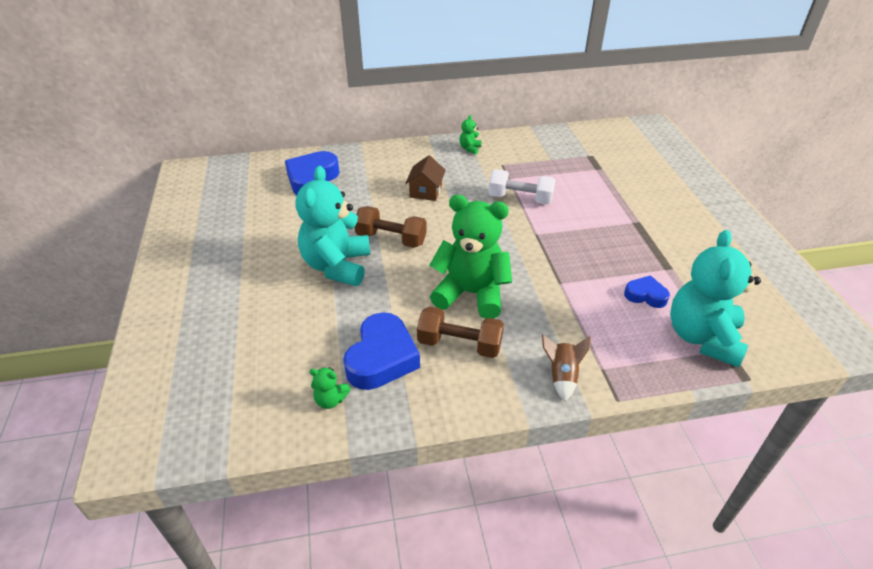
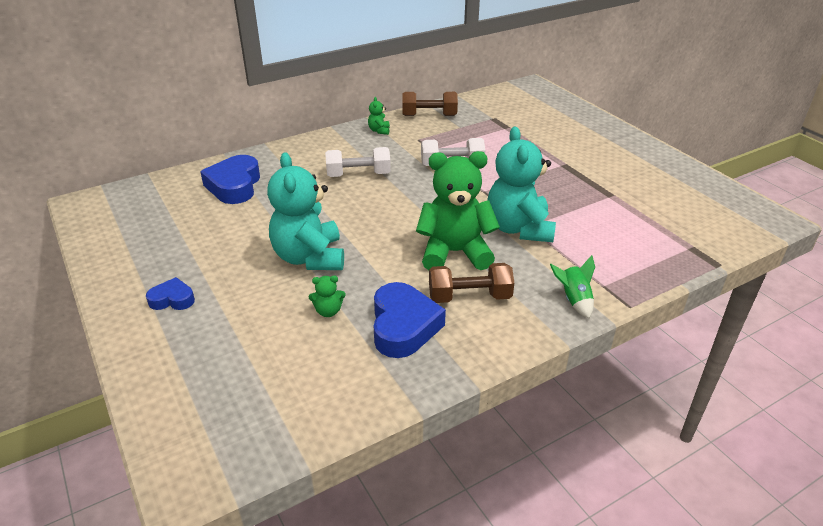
camera: 20 degrees left, 5 degrees down
(330, 400) = (375, 375): green teddy bear -> green teddy bear (328, 311)
(391, 239) = (349, 223): brown dumbbell -> brown dumbbell (429, 116)
(426, 191) = (358, 175): brown house -> white dumbbell
(562, 376) = (574, 300): brown rocket -> green rocket
(645, 295) = (605, 220): blue heart -> blue heart (172, 299)
(702, 337) = (668, 242): turquoise teddy bear -> turquoise teddy bear (519, 228)

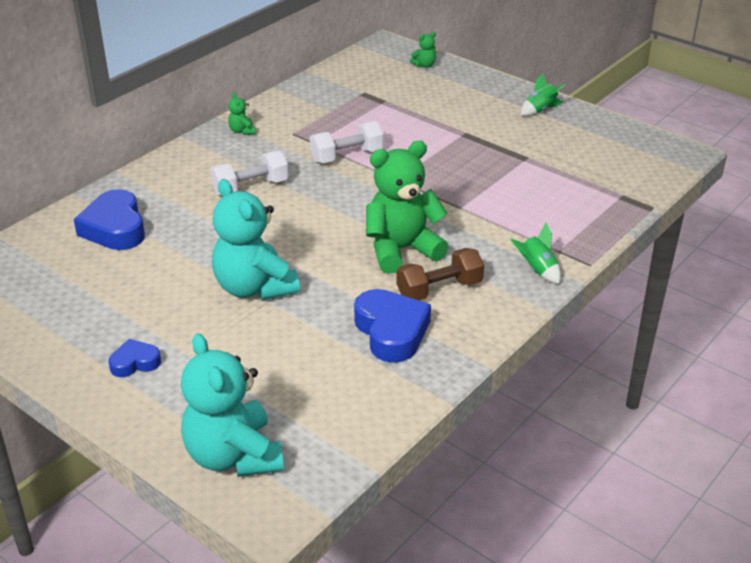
camera: 20 degrees left, 0 degrees up
(328, 311) = (308, 335): green teddy bear -> green teddy bear (424, 65)
(429, 116) = (289, 102): brown dumbbell -> none
(519, 228) = (452, 212): turquoise teddy bear -> turquoise teddy bear (234, 456)
(644, 157) = (540, 110): none -> green rocket

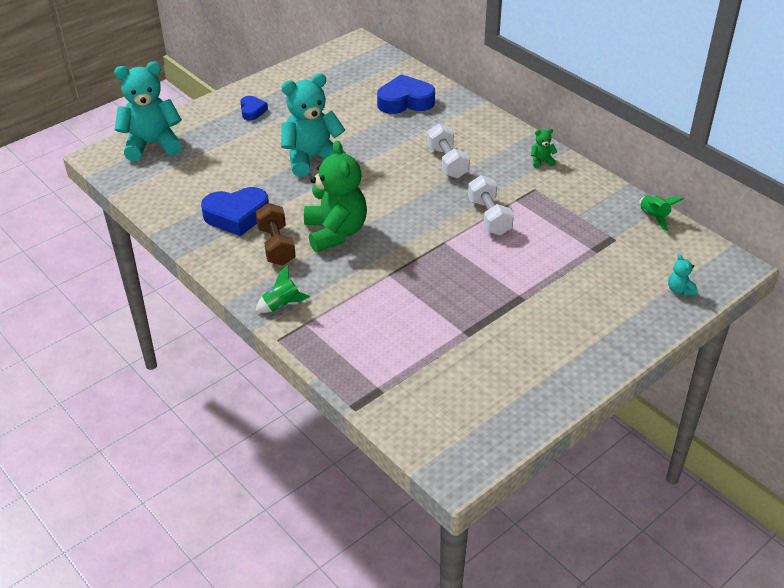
camera: 100 degrees right, 5 degrees up
(424, 65) = (680, 290): green teddy bear -> turquoise teddy bear
(540, 110) = (568, 365): green rocket -> green rocket (654, 217)

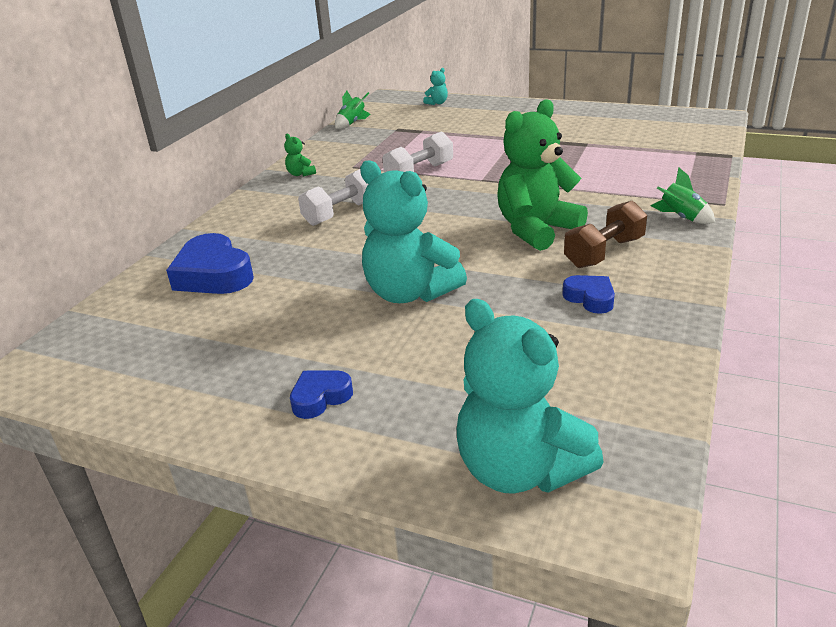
camera: 115 degrees left, 10 degrees down
(237, 216) = (590, 298): blue heart -> blue heart, size x0.55

